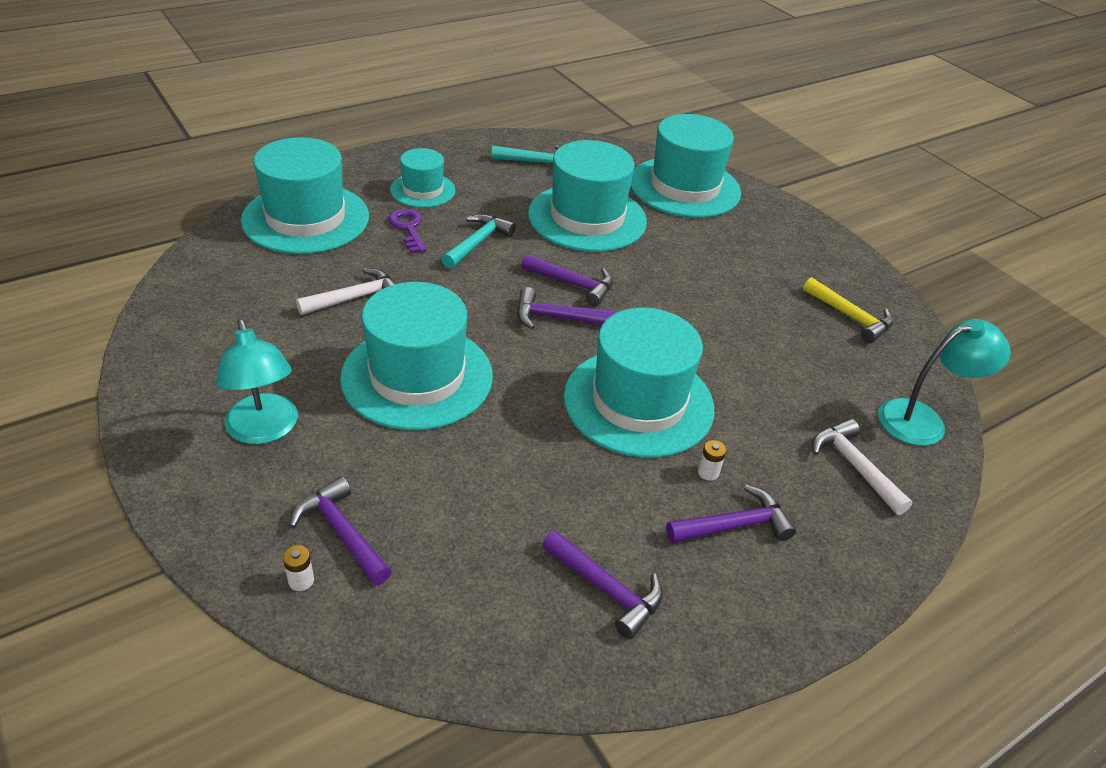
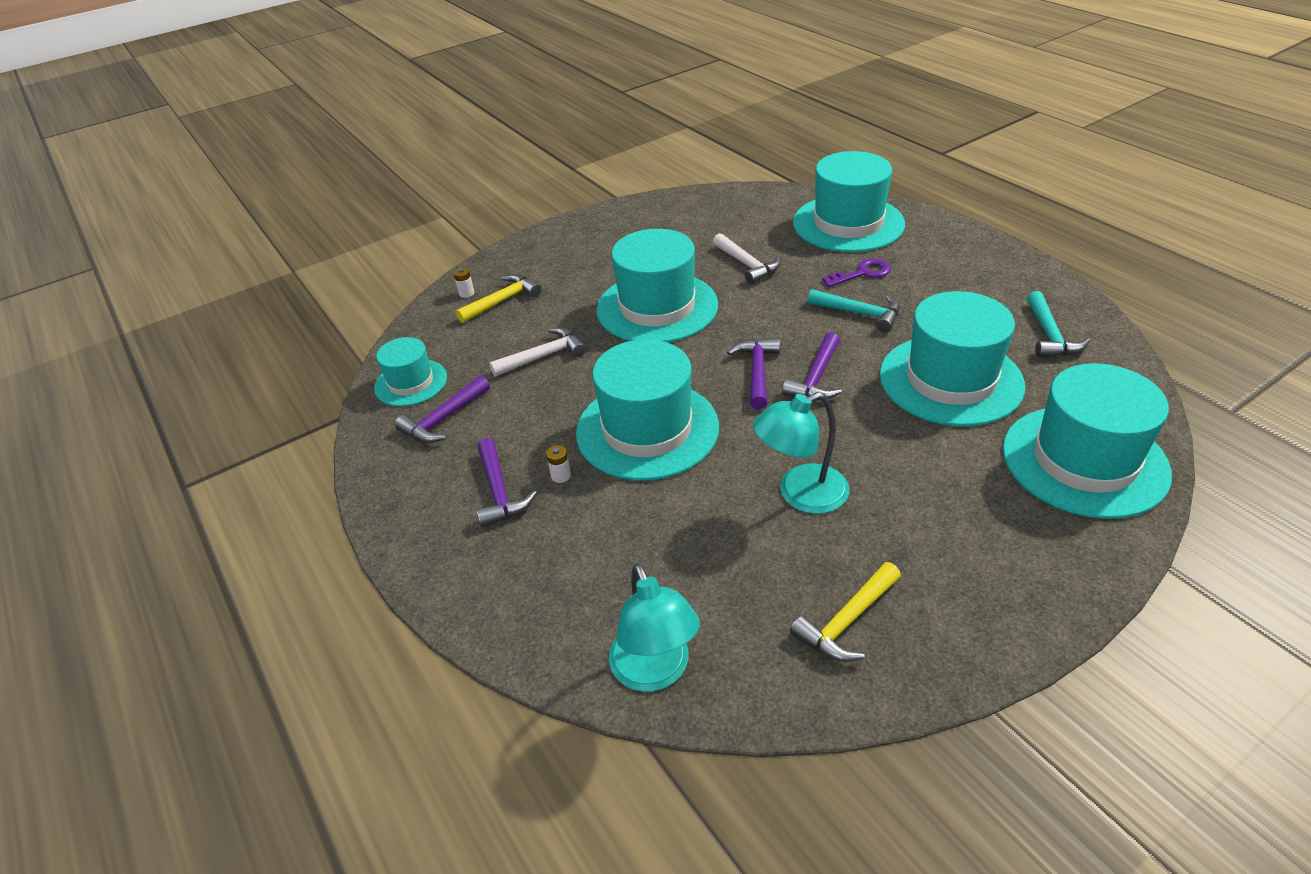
camera: 95 degrees right, 0 degrees up
(264, 430) = (591, 256): turquoise lamp -> turquoise lamp (800, 494)
(341, 532) = (503, 301): purple hammer -> yellow hammer
(422, 190) = (934, 271): turquoise hat -> turquoise hat (411, 382)
(854, 466) = (574, 589): white hammer -> white hammer (543, 356)

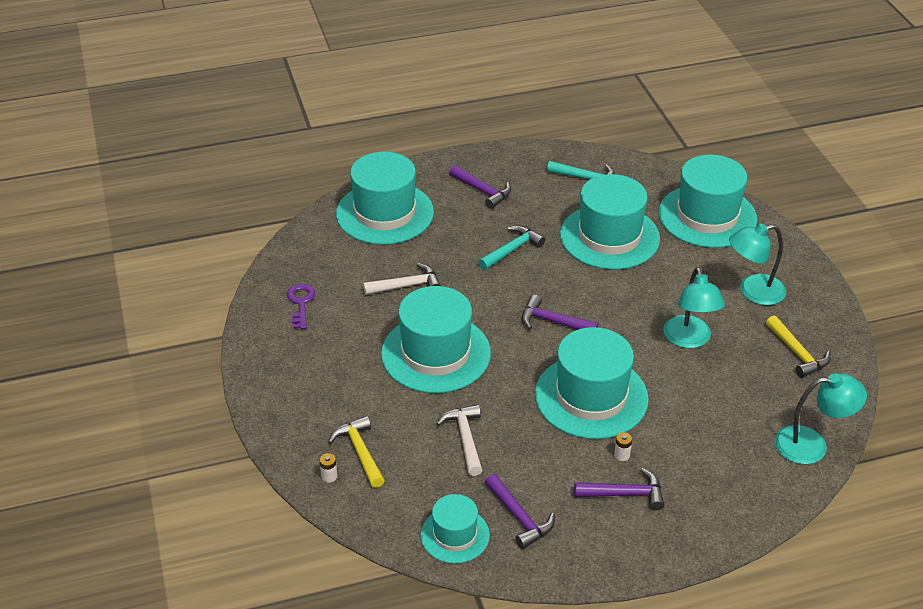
camera: 75 degrees left, 0 degrees up
(816, 378) = (576, 295): purple hammer -> purple hammer (483, 191)
(862, 273) = (461, 230): purple key -> purple key (301, 303)
(951, 543) = (753, 292): none -> turquoise lamp

